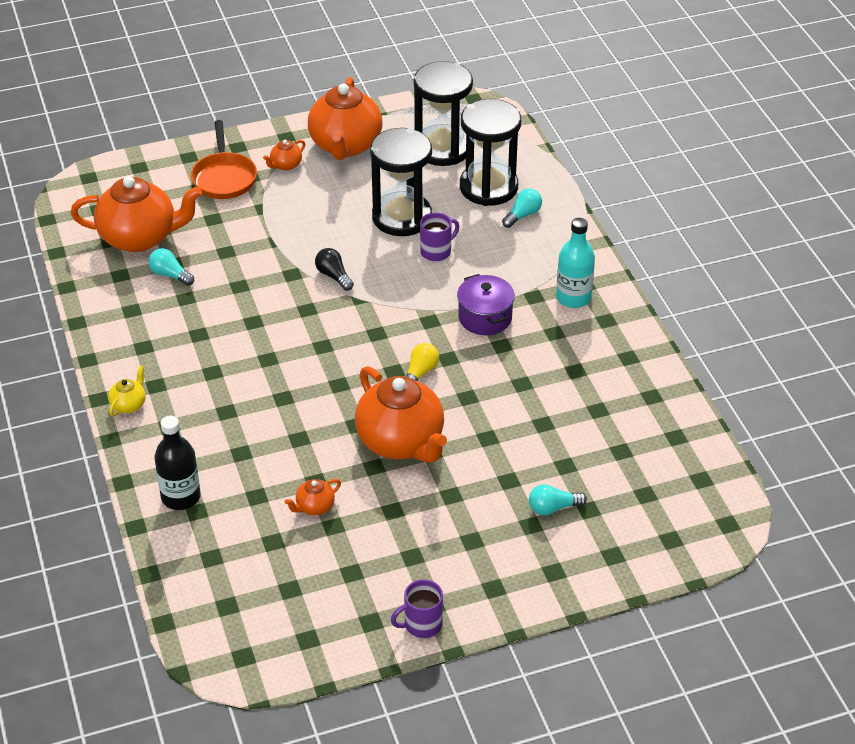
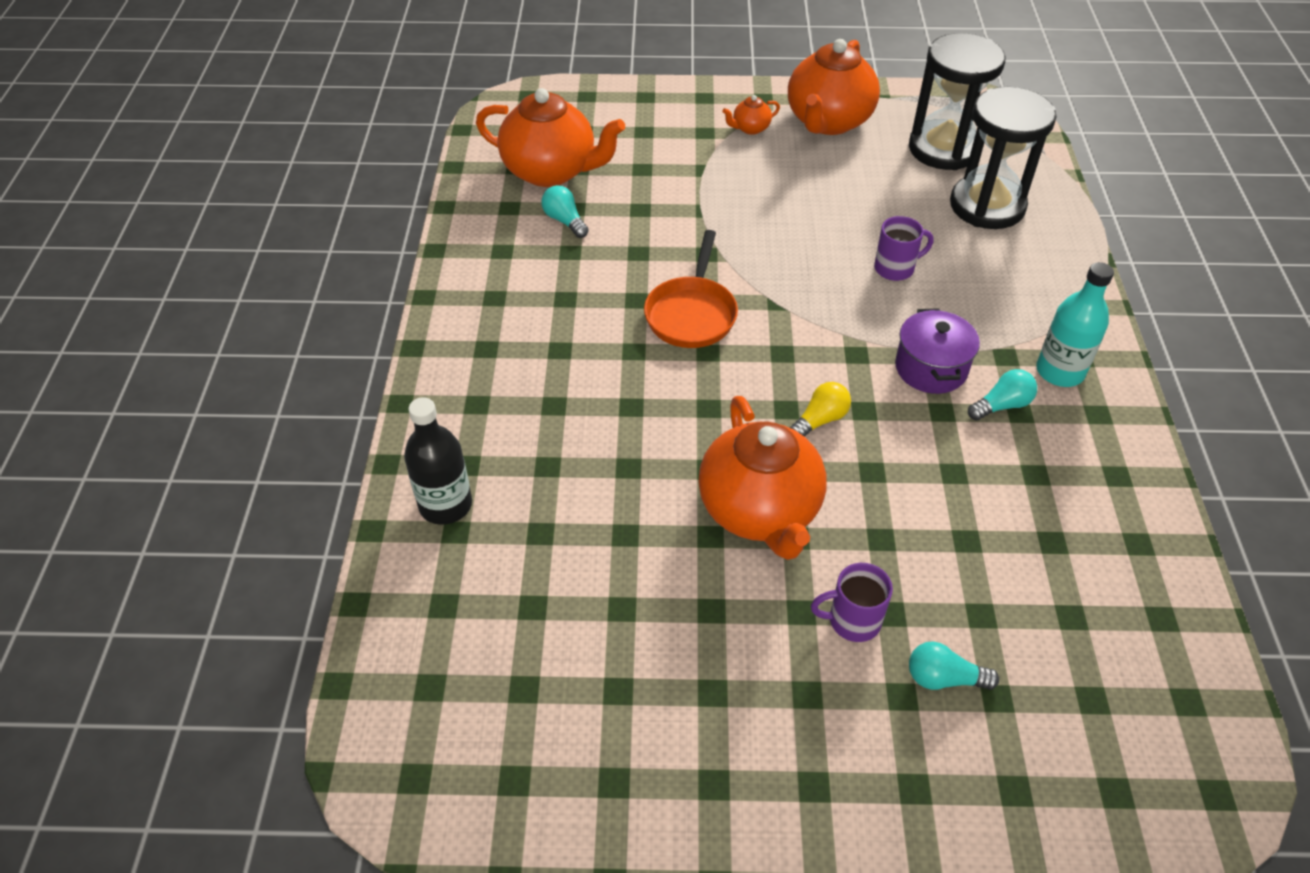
camera: 20 degrees right, 5 degrees up
(129, 405) = (443, 364): yellow teapot -> none
(224, 178) = (675, 127): orange pan -> orange pan (692, 314)
(314, 507) = (608, 572): orange teapot -> none
(334, 276) = (756, 268): black light bulb -> none
(402, 217) = (866, 217): black hourglass -> none
(421, 624) = (685, 813): purple mug -> purple mug (852, 620)
(523, 215) = (1021, 249): turquoise light bulb -> turquoise light bulb (1002, 405)

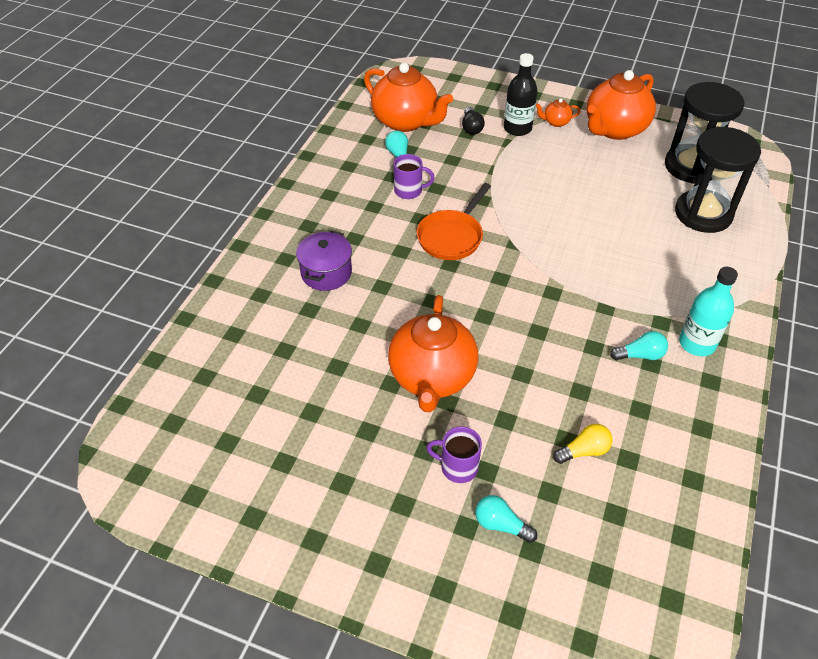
camera: 20 degrees right, 0 degrees up
(445, 505) = (236, 316): black bottle -> black bottle (517, 128)
(644, 160) = (471, 128): none -> black light bulb
(820, 420) = (503, 329): yellow light bulb -> yellow light bulb (584, 451)
(895, 268) = (611, 241): purple mug -> purple mug (409, 191)
(931, 368) = (601, 316): purple pot -> purple pot (326, 273)

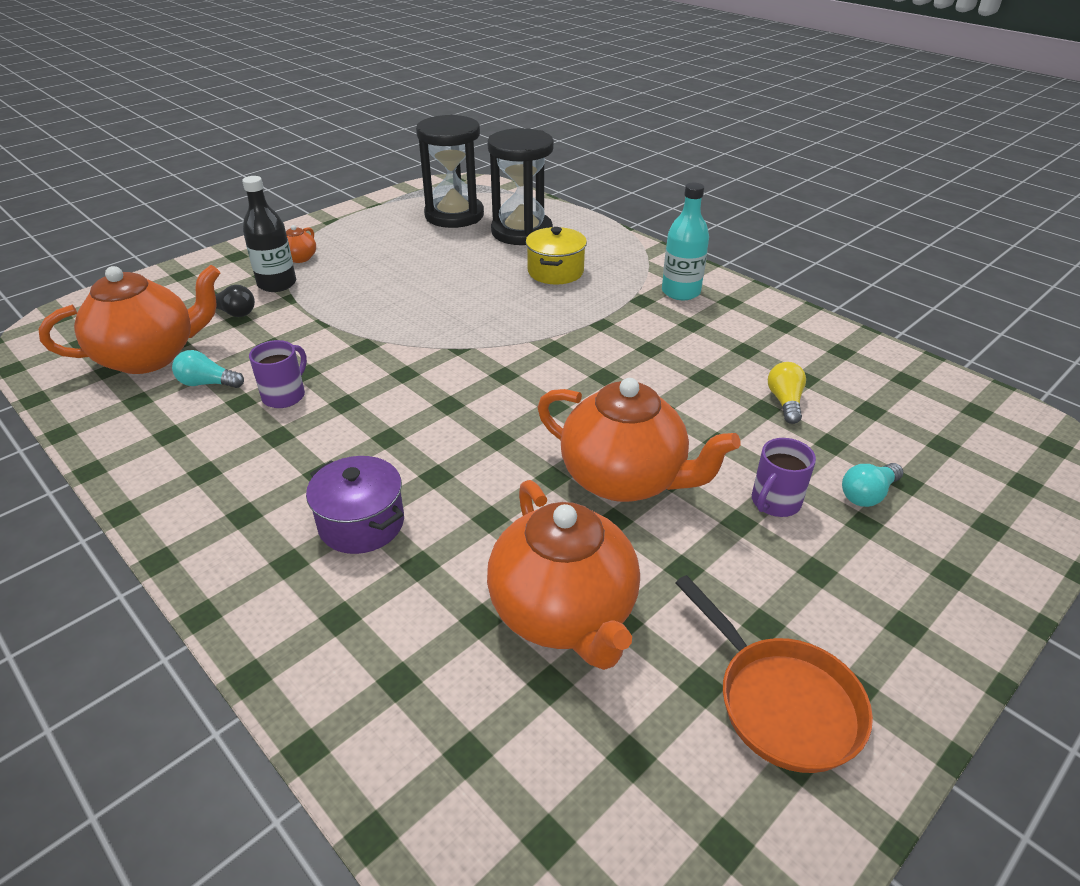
camera: 65 degrees left, 10 degrees down
(452, 237) = (403, 388): orange pan -> orange pan (781, 702)
(614, 129) = (355, 232): orange teapot -> orange teapot (564, 613)
(640, 355) = (677, 326): turquoise light bulb -> none
(658, 256) = (555, 272): none -> yellow pot

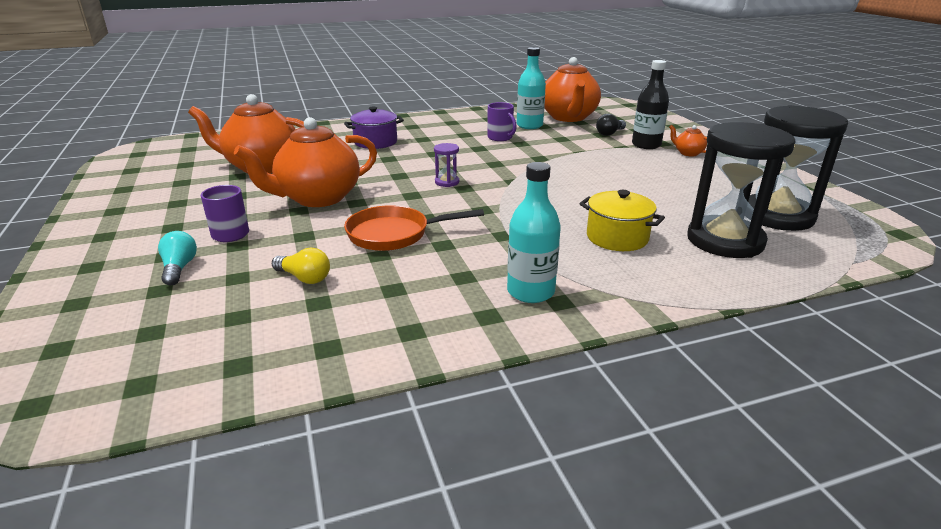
camera: 115 degrees right, 10 degrees down
(208, 383) = (529, 125): turquoise light bulb -> turquoise bottle
(495, 392) = (447, 182): none -> purple hourglass
(781, 702) = (144, 194): orange pan -> orange pan (394, 234)

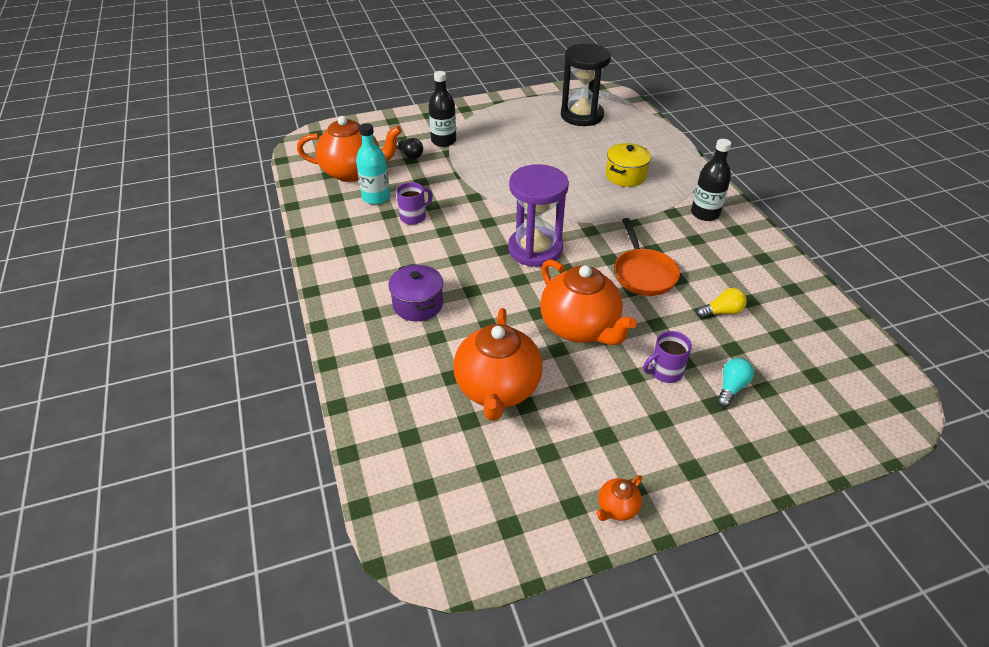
camera: 90 degrees left, 15 degrees up
(179, 268) = (731, 387): turquoise light bulb -> turquoise light bulb turned 135 degrees clockwise
(304, 278) = (721, 312): yellow light bulb -> yellow light bulb turned 45 degrees clockwise
(447, 182) = (535, 249): purple hourglass -> purple hourglass, size x2.45
(530, 292) = (705, 213): turquoise bottle -> black bottle
(688, 153) = (465, 126): orange teapot -> orange teapot (617, 508)
(725, 241) = (621, 139): black hourglass -> none

